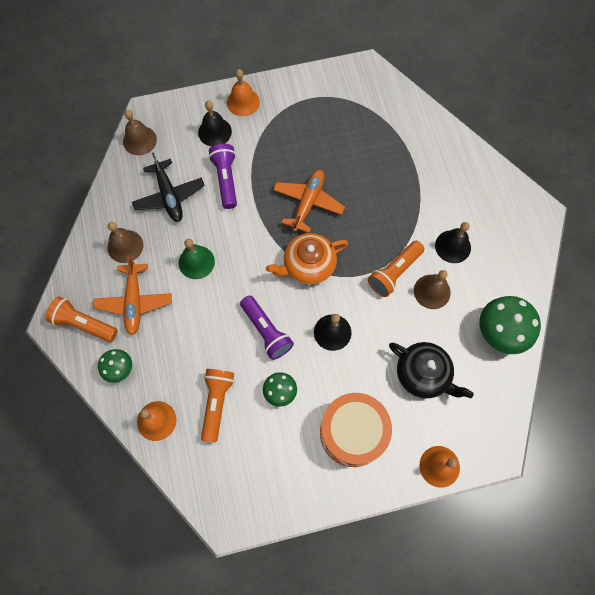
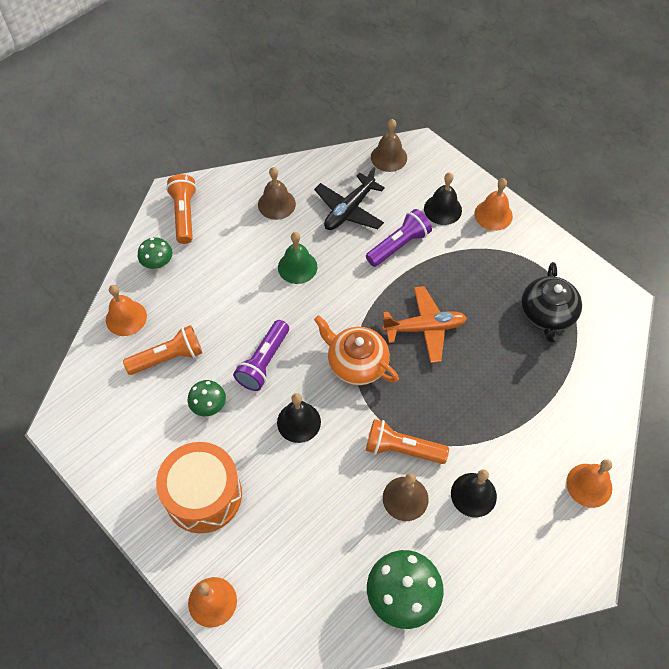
camera: 60 degrees right, 10 degrees down
(134, 302) = (228, 240): orange plane -> none
(423, 374) = (305, 535): black teapot -> black teapot (547, 314)
(484, 173) = (589, 485): none -> orange bell

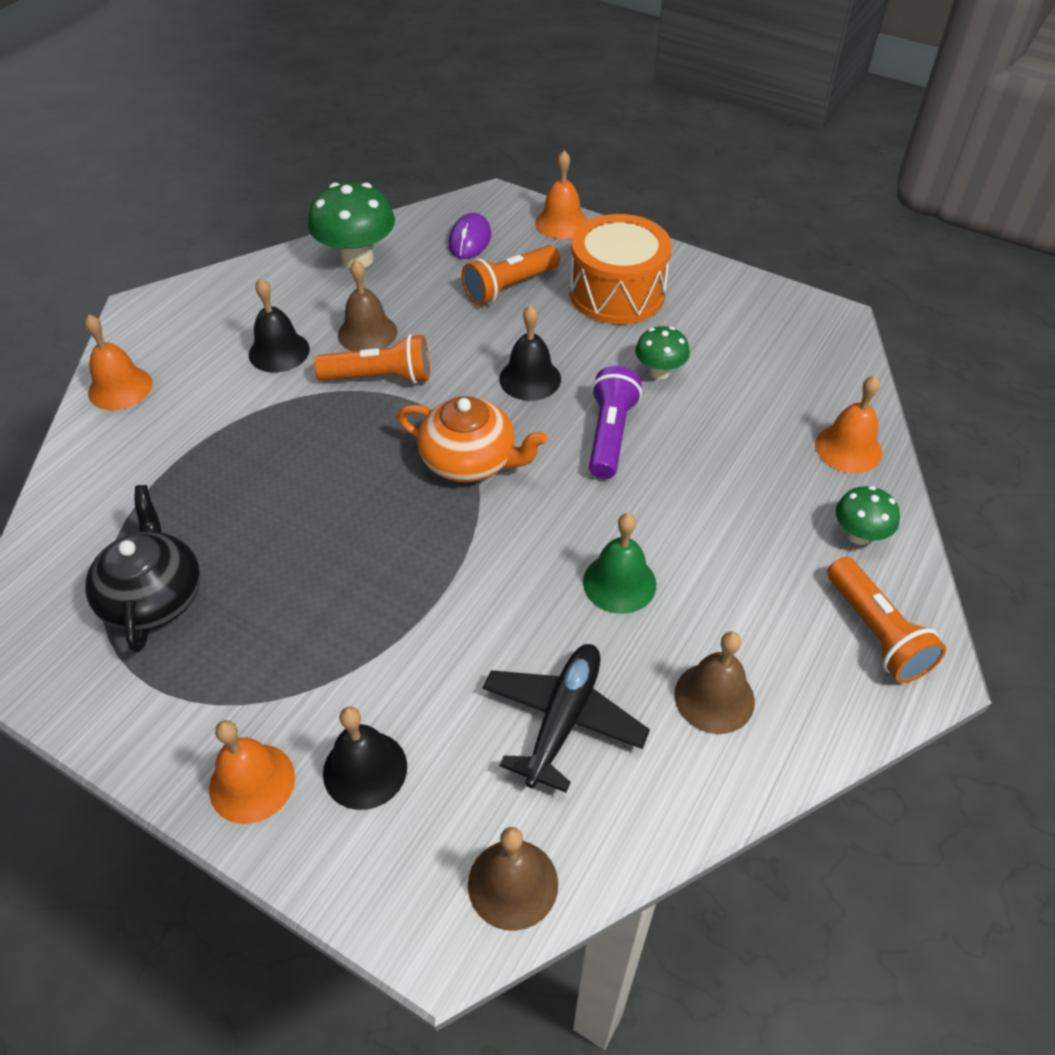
camera: 165 degrees right, 10 degrees down
(168, 357) = (750, 413): orange flashlight -> orange flashlight (510, 287)
(300, 597) = (470, 240): none -> purple mouse
(398, 245) = (443, 666): purple flashlight -> none
(424, 328) = (371, 531): orange plane -> none

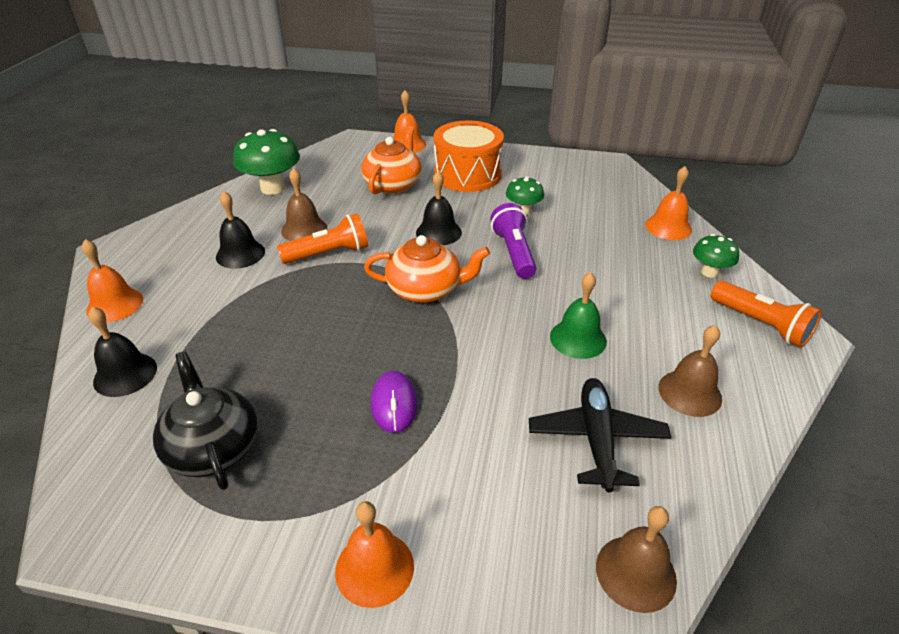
camera: 20 degrees left, 10 degrees down
(365, 769) = (466, 525): black bell -> black bell (125, 374)
(470, 240) = (349, 164): purple mouse -> purple mouse (394, 404)
(510, 287) = (393, 184): orange flashlight -> orange teapot

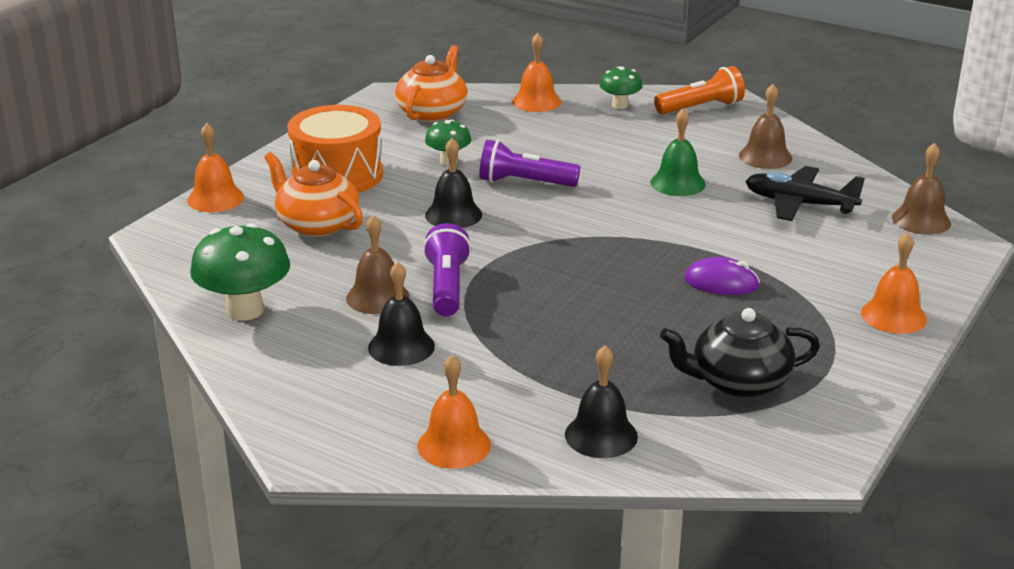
camera: 70 degrees left, 10 degrees down
(328, 253) = (447, 287): orange flashlight -> purple flashlight
(425, 289) = (557, 240): orange teapot -> orange teapot (432, 112)

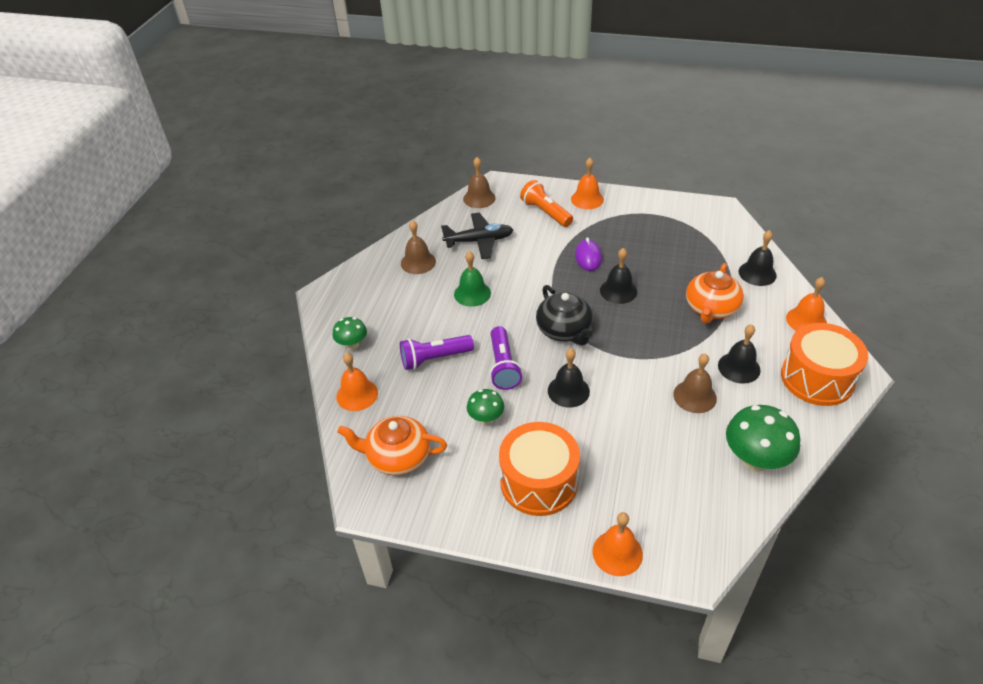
camera: 105 degrees left, 15 degrees up
(317, 224) = (622, 464): orange teapot -> orange teapot (711, 308)
(330, 408) = (817, 378): none -> orange drum
(447, 287) = (662, 367): purple flashlight -> purple flashlight (434, 359)
(626, 290) = (618, 291): none -> black bell
(700, 107) = (346, 302): orange flashlight -> orange flashlight (545, 213)
(738, 382) = (680, 238): black teapot -> black teapot (564, 330)
(799, 204) = (479, 241): black plane -> black plane turned 105 degrees counterclockwise

